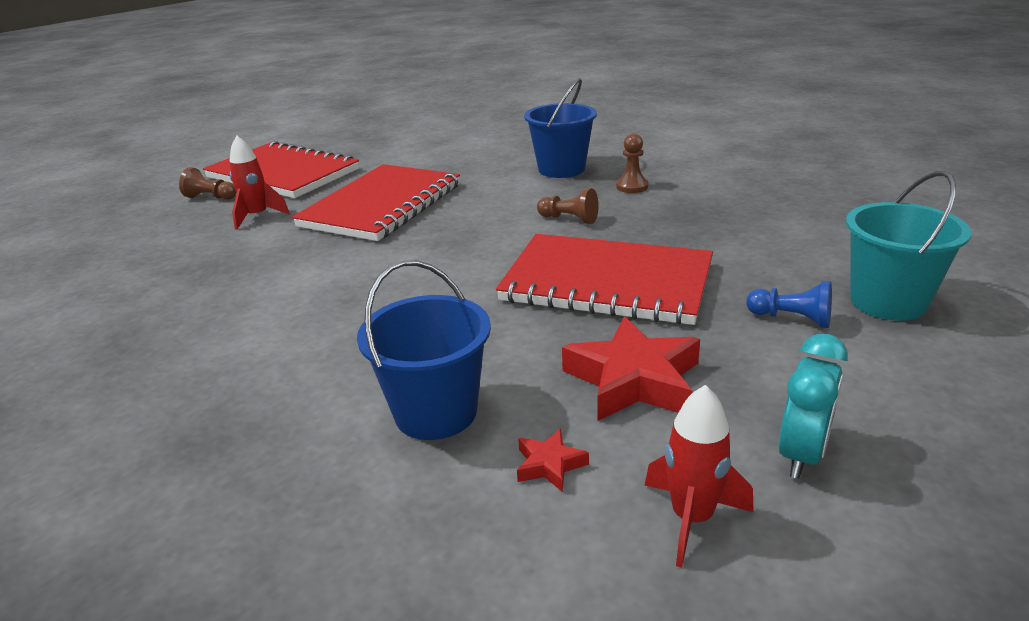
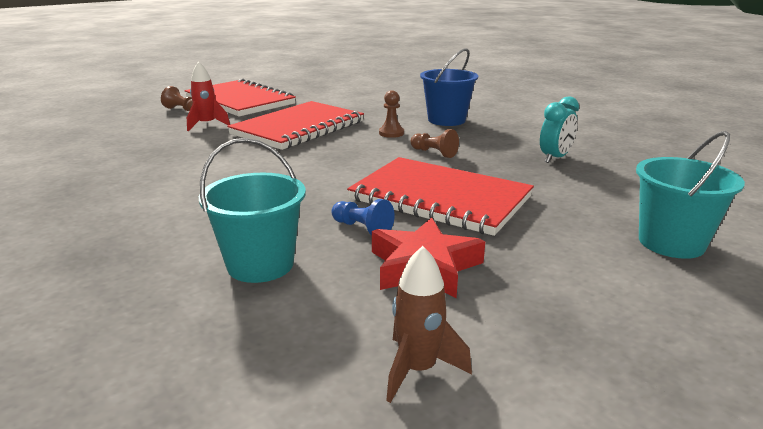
camera: 10 degrees right, 5 degrees down
(436, 412) = (260, 264): blue bucket -> turquoise bucket
(549, 465) = (326, 313): red star -> none
(632, 187) = (496, 137): brown pawn -> brown pawn (391, 133)
(692, 518) = (418, 369): red rocket -> brown rocket
(791, 319) = (579, 243): blue pawn -> blue pawn (362, 228)
(802, 454) = (536, 340): turquoise clock -> turquoise clock (555, 158)

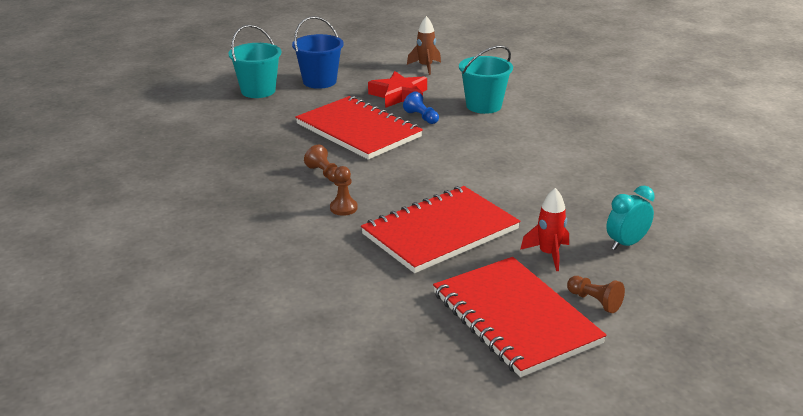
camera: 165 degrees left, 5 degrees up
(446, 120) = (264, 224): blue bucket -> blue bucket (319, 81)
(555, 158) = (230, 154): turquoise clock -> turquoise clock (626, 244)

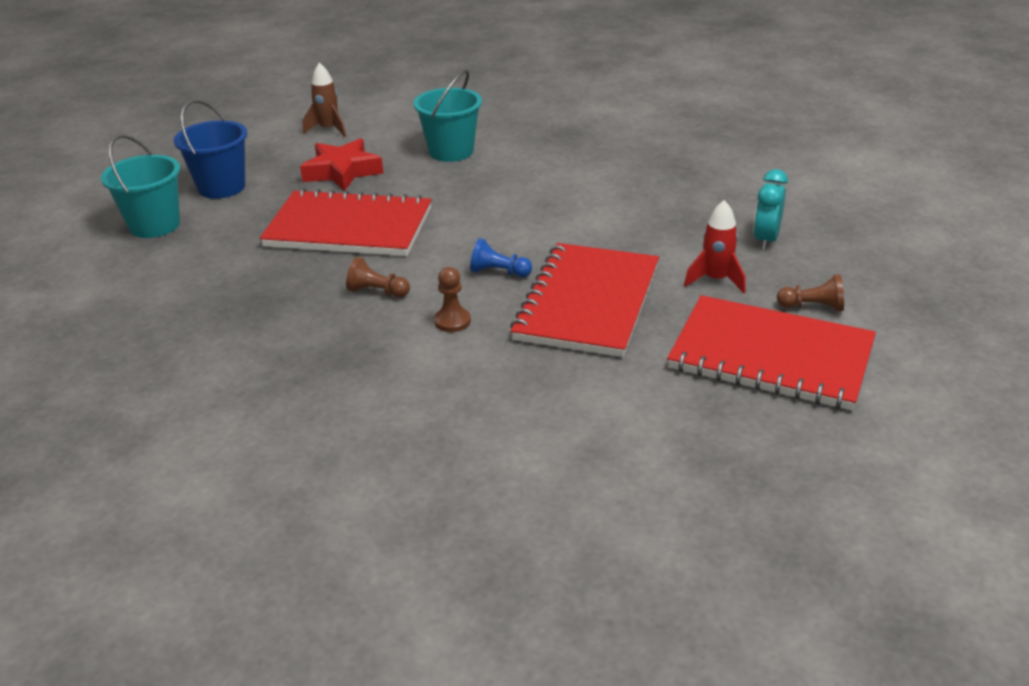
camera: 35 degrees left, 5 degrees up
(421, 117) = (401, 187): blue pawn -> blue pawn (499, 272)

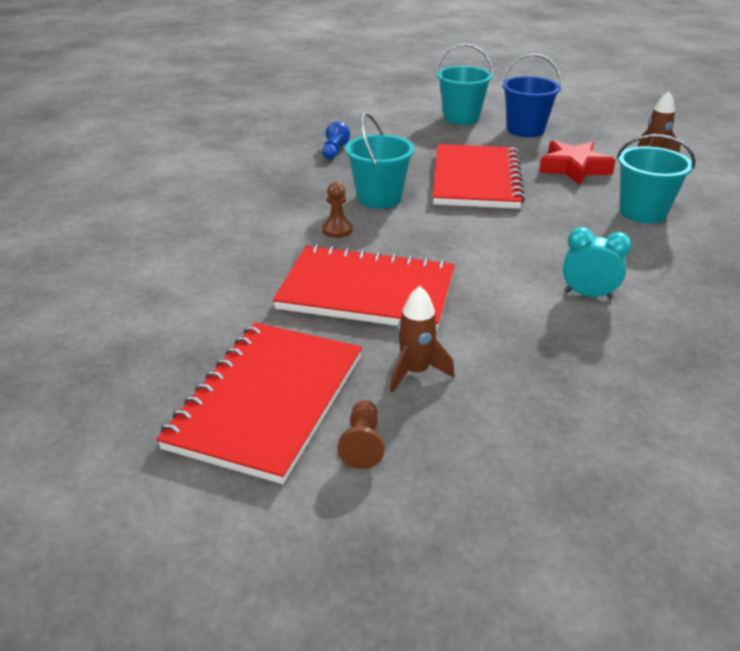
camera: 85 degrees right, 0 degrees up
(377, 292) = (379, 198): brown pawn -> turquoise bucket
(499, 272) = (415, 246): blue pawn -> blue pawn (334, 151)
(716, 280) = (415, 372): red rocket -> brown rocket
(766, 240) = (516, 418): turquoise clock -> turquoise clock (588, 295)

